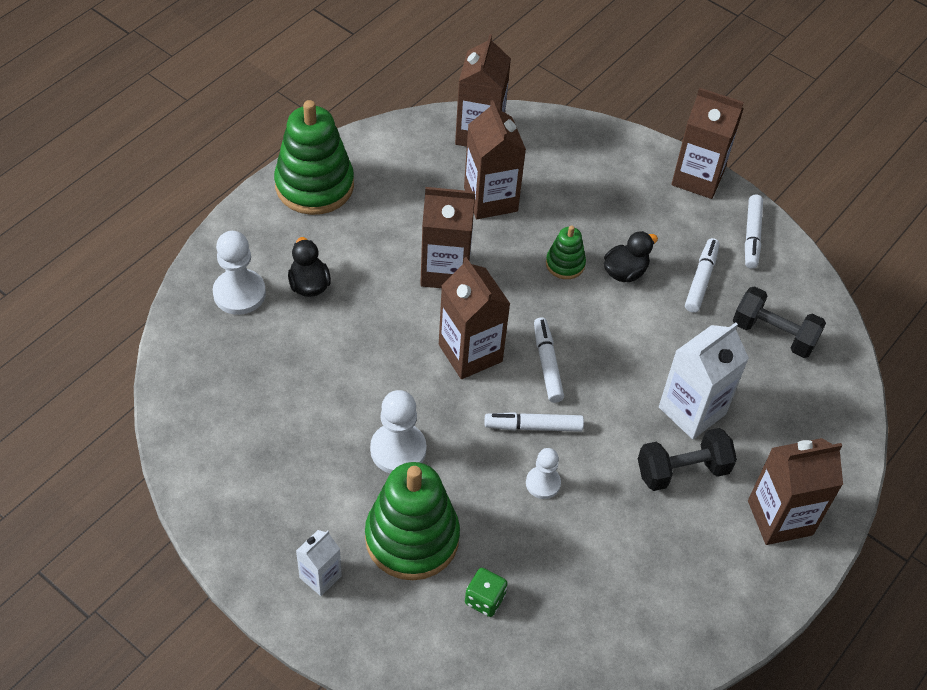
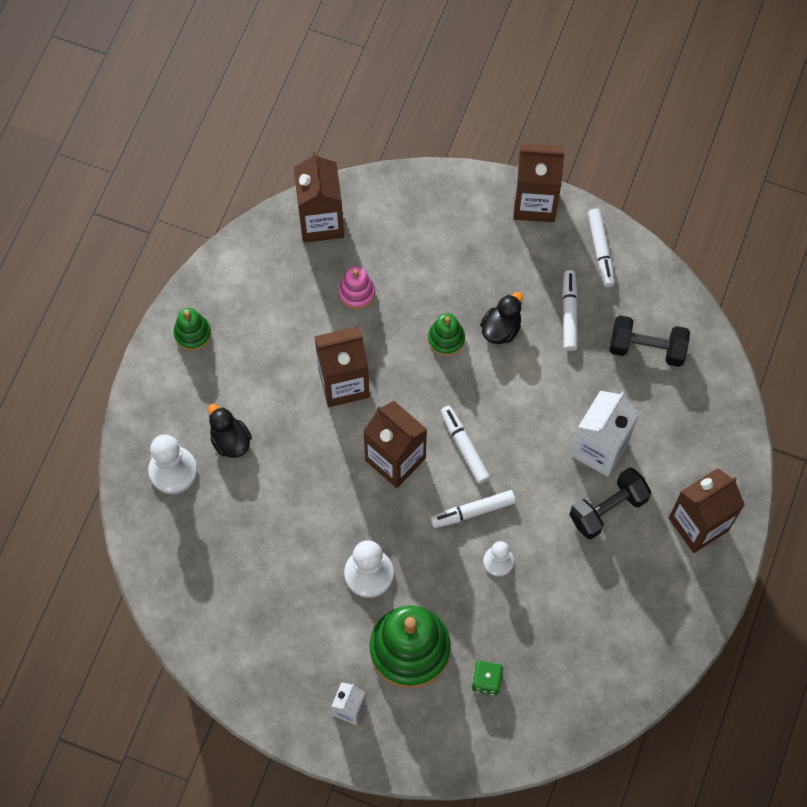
camera: 15 degrees left, 15 degrees up
(314, 185) = (192, 333): green stacking toy -> green stacking toy, size x0.49
(490, 199) = (357, 292): brown carton -> pink stacking toy

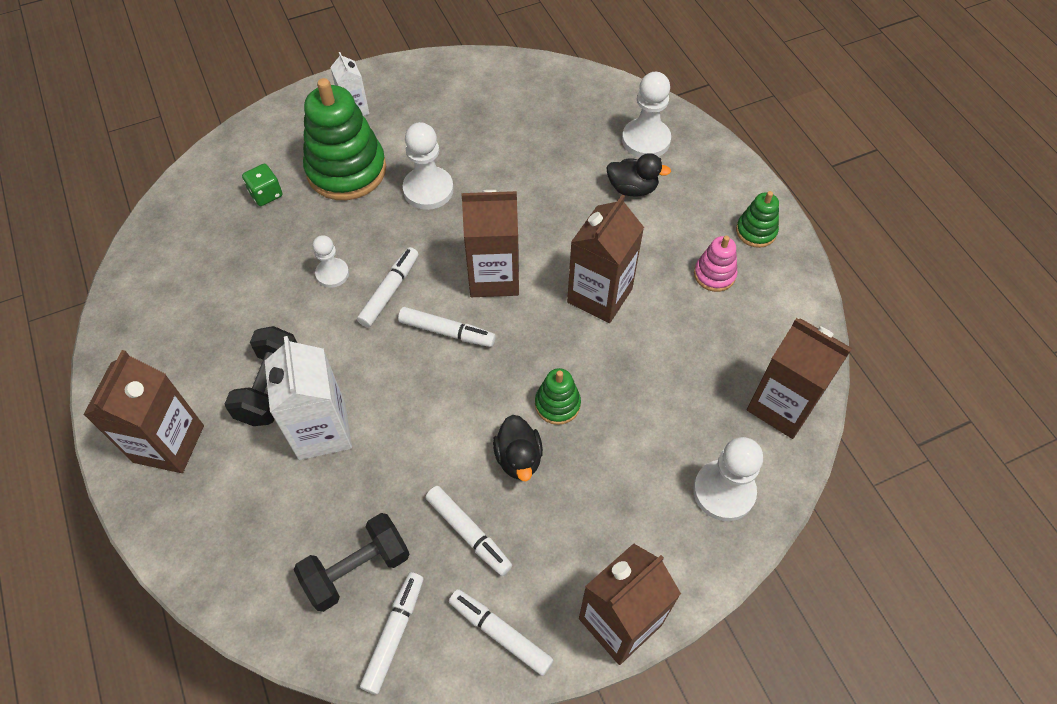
camera: 135 degrees right, 10 degrees down
(357, 292) = (677, 374): pink stacking toy -> pink stacking toy (714, 274)
(409, 210) = (724, 491): none -> white pawn
(655, 298) = (394, 634): none -> white marker

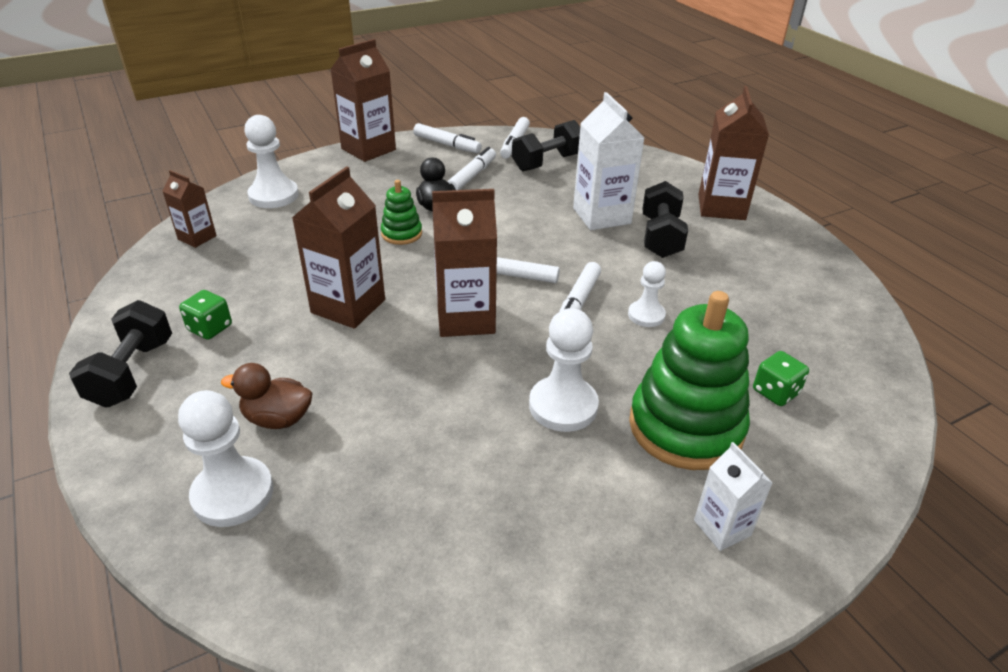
camera: 175 degrees right, 20 degrees down
(468, 533) = (472, 176): white marker -> white marker turned 75 degrees clockwise
(632, 188) = (278, 419): black duck -> brown duck
(714, 274) = (210, 328): pink stacking toy -> green dice
(756, 231) = (132, 373): green stacking toy -> black dumbbell
(782, 406) = (197, 237): brown carton -> brown carton, size x0.56

